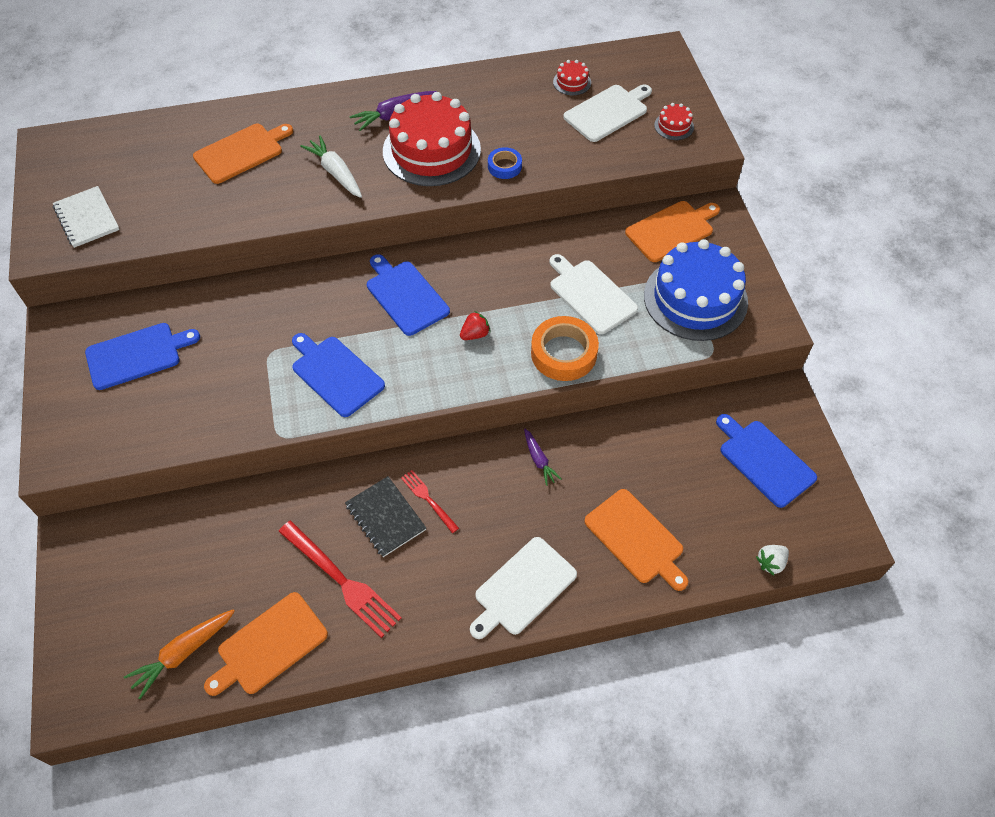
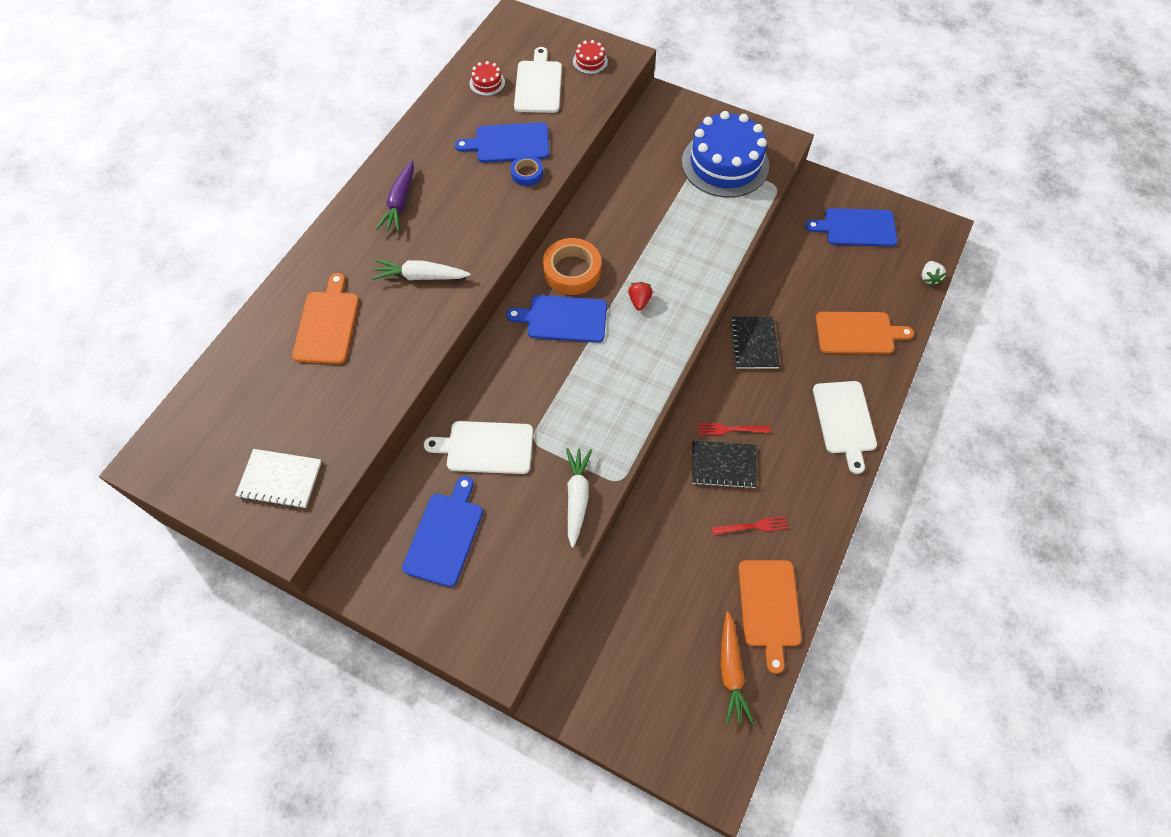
camera: 50 degrees left, 5 degrees up
(239, 417) = (577, 497): none -> white carrot
(335, 374) = (594, 408): blue cutting board -> blue cutting board (509, 143)
(341, 581) = (753, 526): red fork -> red fork, size x0.54
(431, 150) = (463, 204): red cake -> none
(539, 460) = (754, 343): purple carrot -> black notebook
(563, 353) = (703, 263): orange tape -> orange tape (572, 271)
(590, 294) = (668, 214): white cutting board -> white cutting board (486, 447)
(672, 230) = (657, 134): orange cutting board -> none

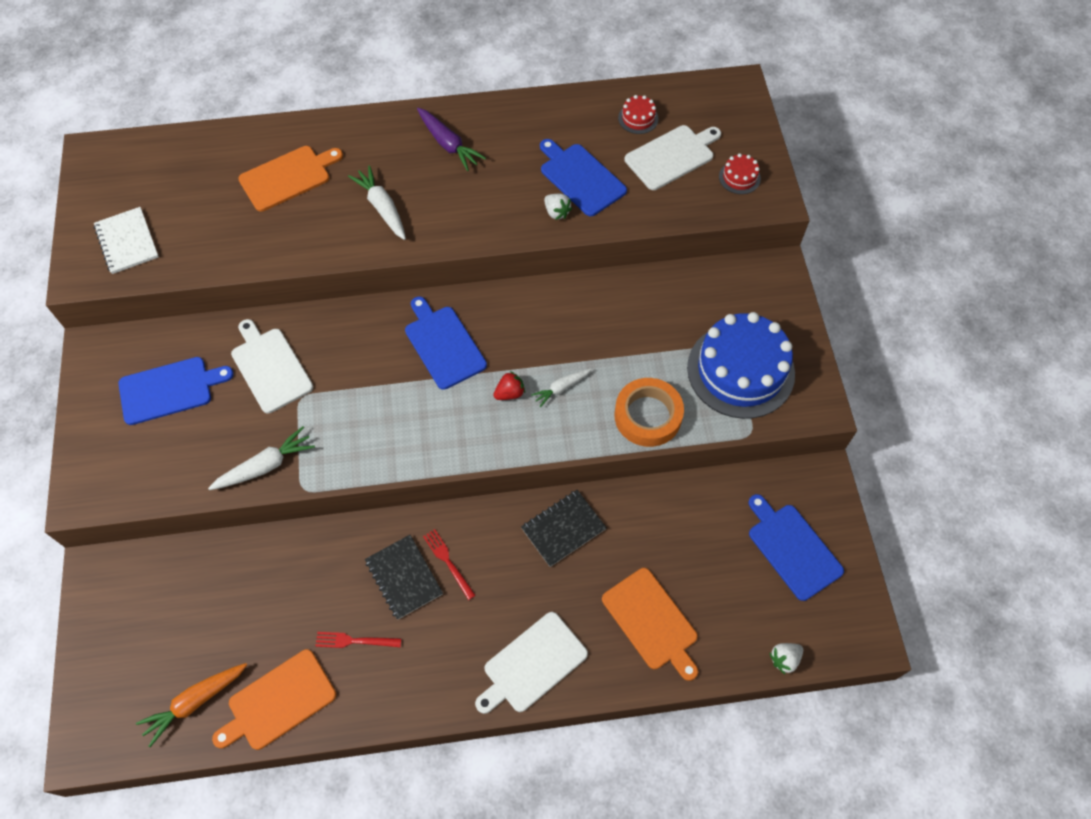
camera: 55 degrees right, 0 degrees up
(400, 202) = (448, 144): purple carrot -> purple carrot turned 105 degrees counterclockwise
(527, 174) = (556, 212): blue tape -> white strawberry
(572, 271) = (502, 319): orange tape -> orange tape (648, 416)
(660, 268) = (561, 388): none -> white carrot
(753, 526) = (354, 641): red fork -> red fork turned 135 degrees clockwise

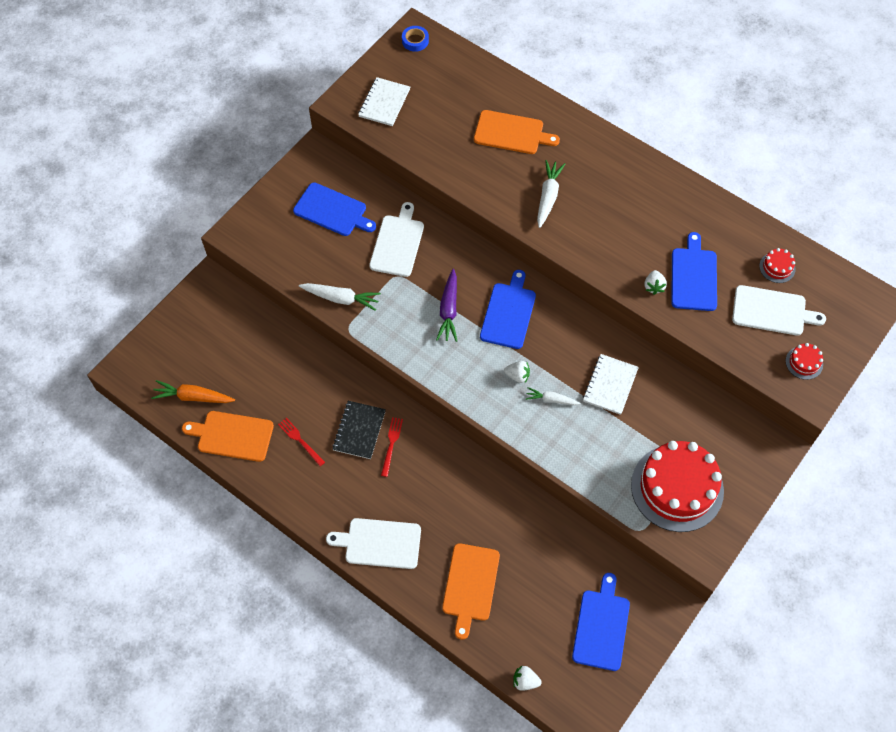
camera: 45 degrees right, 0 degrees up
(101, 162) = (415, 41): none -> blue tape
(448, 144) = (631, 187): purple carrot -> purple carrot (449, 310)
(510, 393) = (517, 376): red strawberry -> white strawberry
(563, 528) = (475, 486): black notebook -> none
(597, 332) = (610, 385): none -> white notebook
(648, 416) = (586, 462): orange tape -> none
(740, 370) = (677, 488): blue cake -> red cake

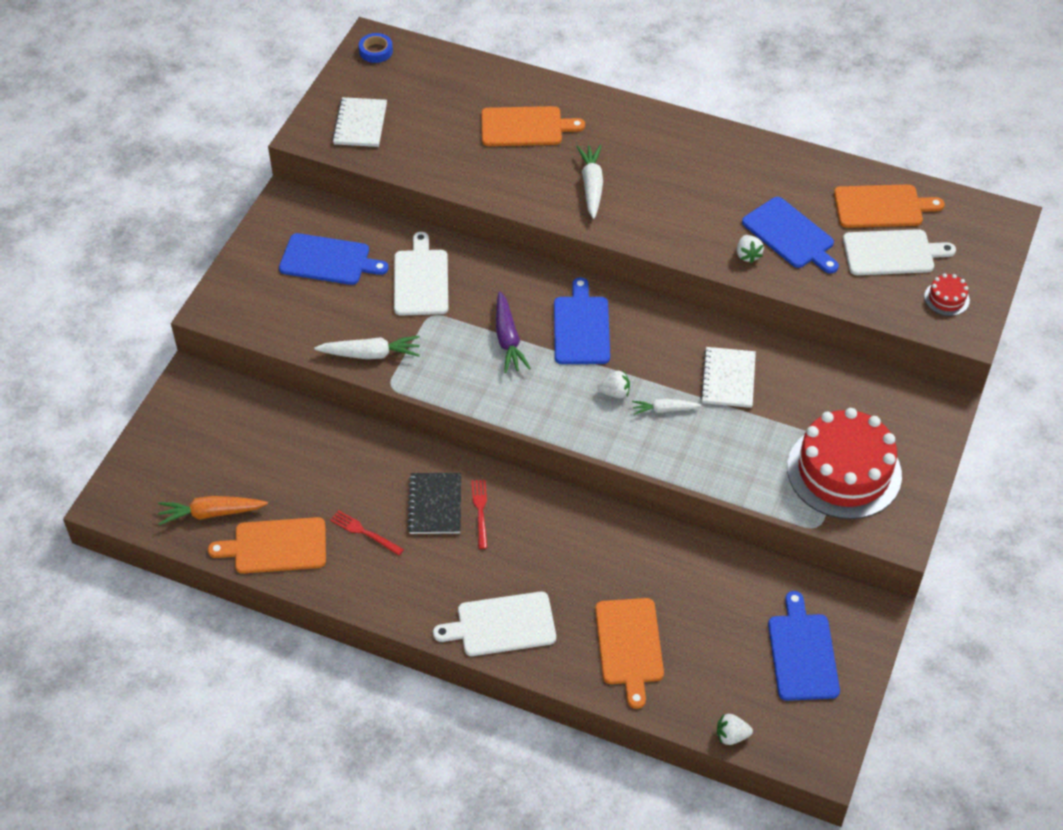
camera: 15 degrees left, 10 degrees down
(694, 276) = (790, 235): blue cutting board -> blue cutting board turned 150 degrees clockwise
(777, 267) = (882, 207): red cake -> orange cutting board

